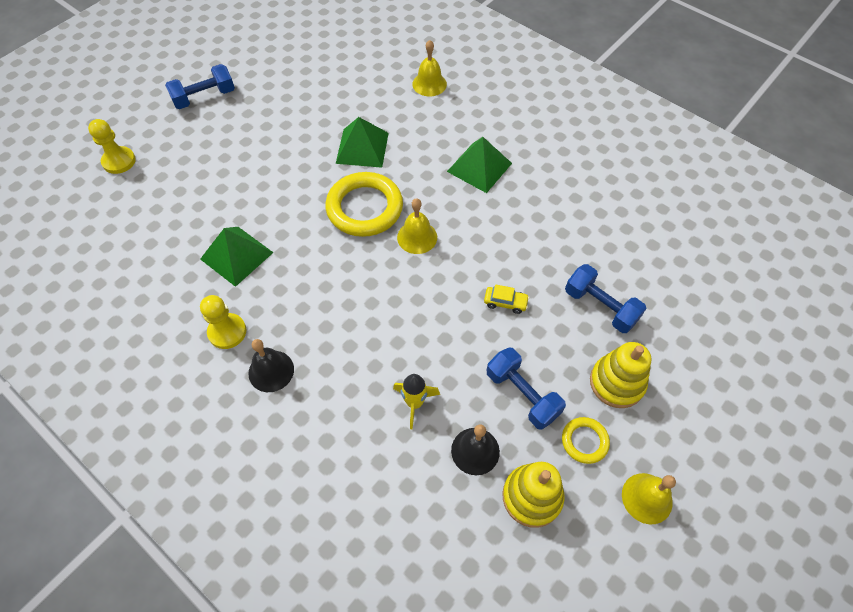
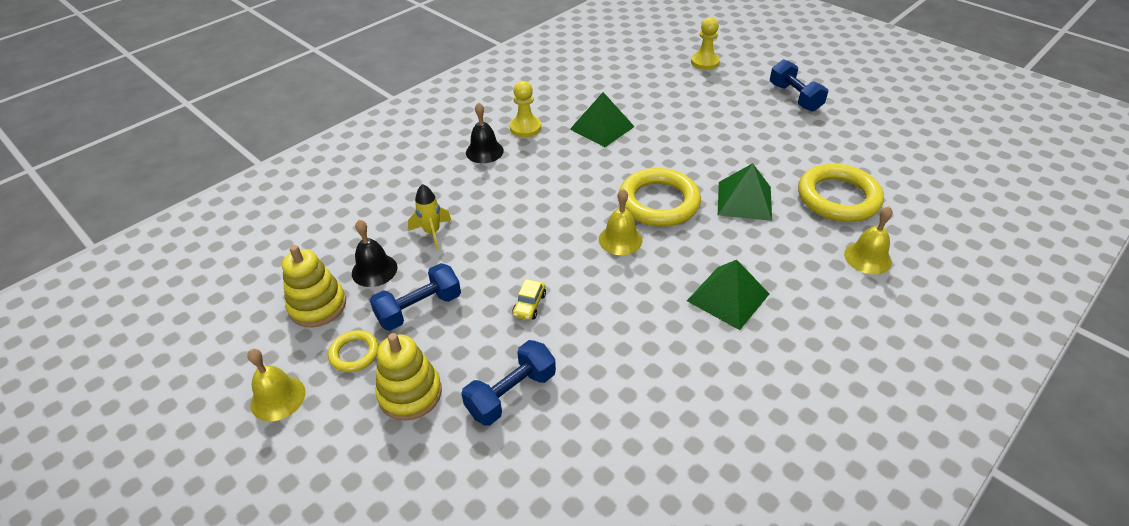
camera: 95 degrees right, 15 degrees down
(359, 89) = (838, 198): none -> yellow ring

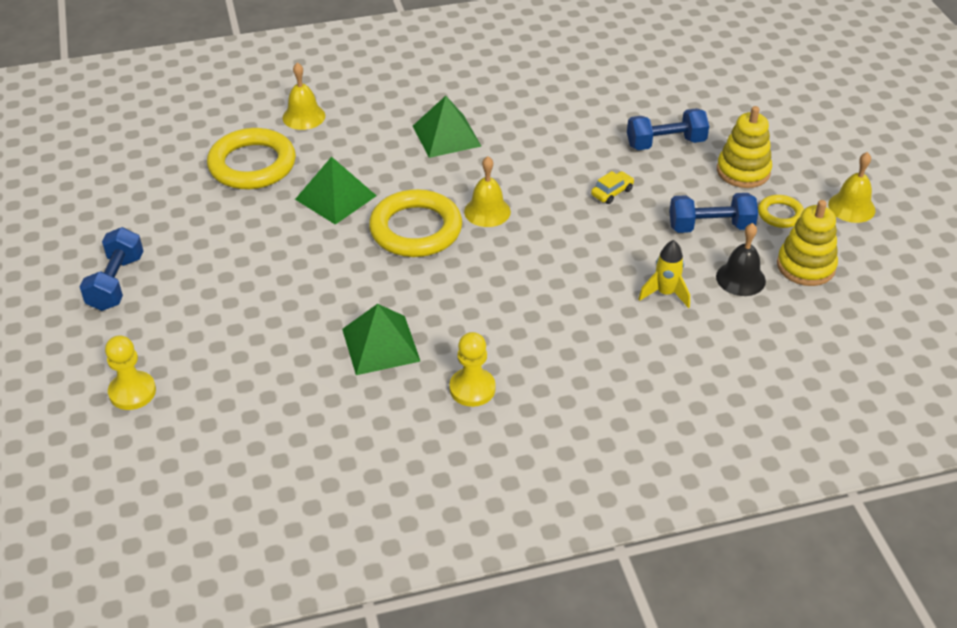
camera: 150 degrees left, 0 degrees up
(484, 151) = (548, 374): black bell -> none

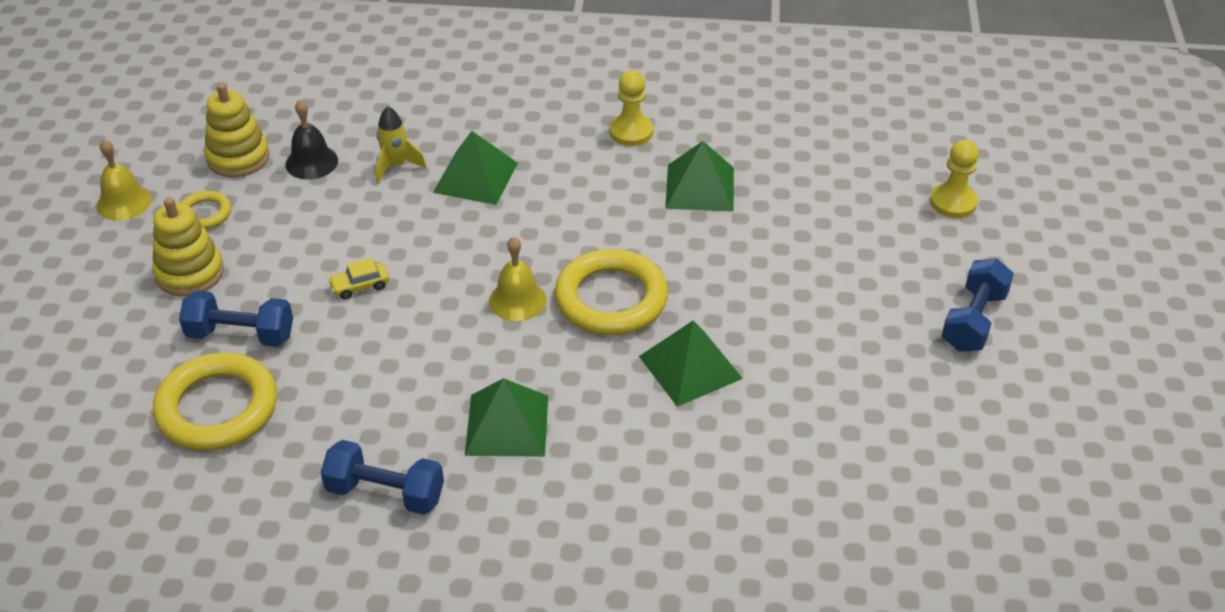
camera: 160 degrees left, 0 degrees up
(252, 165) = (787, 449): yellow ring -> yellow ring (217, 408)
(303, 116) = (693, 519): yellow bell -> none
(588, 302) = (476, 177): none -> green pyramid
(710, 227) = (290, 219): blue dumbbell -> blue dumbbell (385, 493)

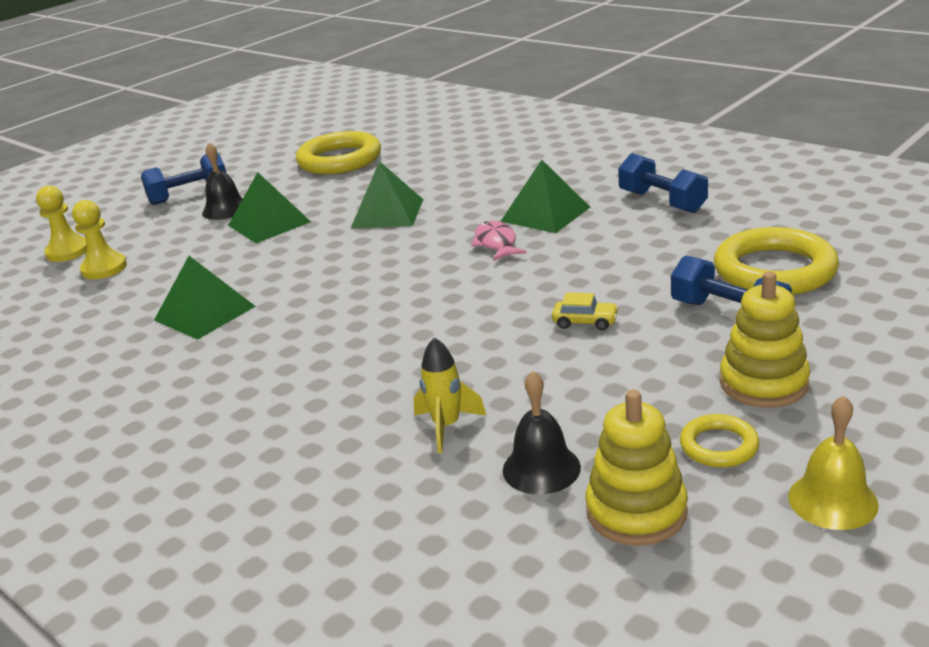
camera: 140 degrees left, 15 degrees down
(476, 177) = (377, 386): green pyramid -> green pyramid (269, 223)
(517, 300) = (457, 277): yellow bell -> none
(520, 358) = (496, 243): none -> pink fish
(611, 299) = (386, 259): yellow ring -> yellow ring (339, 160)
(631, 132) = (177, 380): yellow pawn -> yellow pawn (104, 268)
(889, 312) = (225, 209): none -> black bell

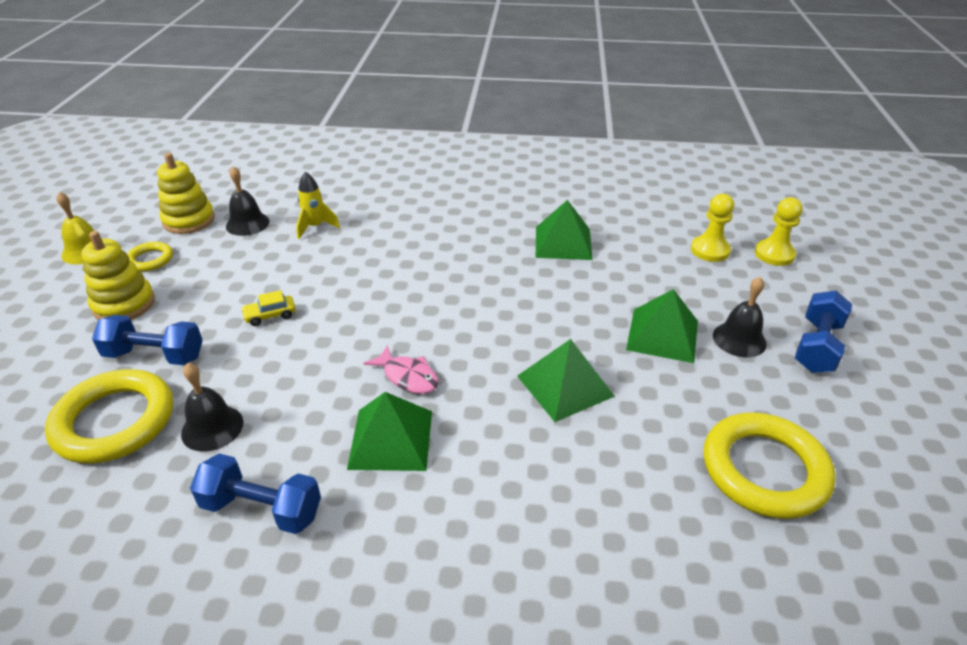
camera: 140 degrees right, 10 degrees up
(684, 248) = (212, 427): none -> black bell

